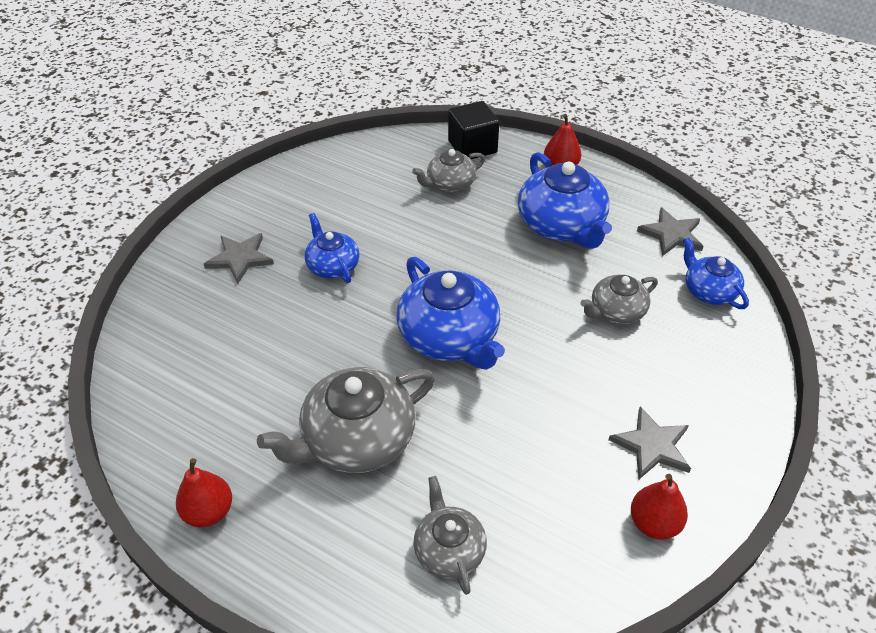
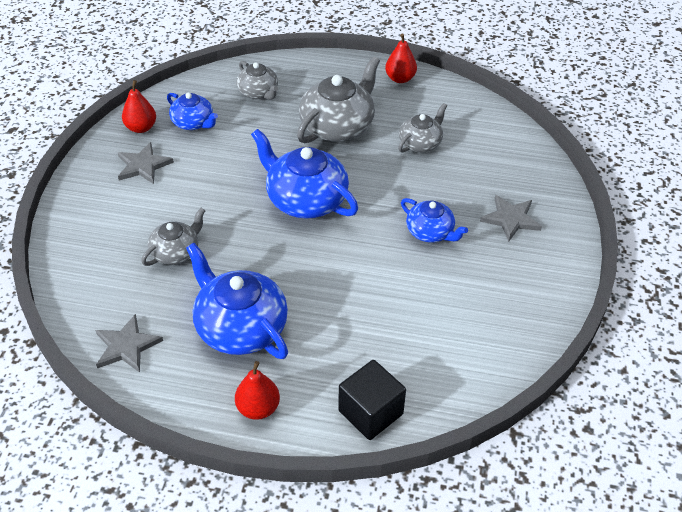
camera: 160 degrees right, 0 degrees up
(450, 184) = (372, 349): grey teapot -> grey teapot (420, 143)
(708, 291) = (93, 291): blue teapot -> blue teapot (193, 123)

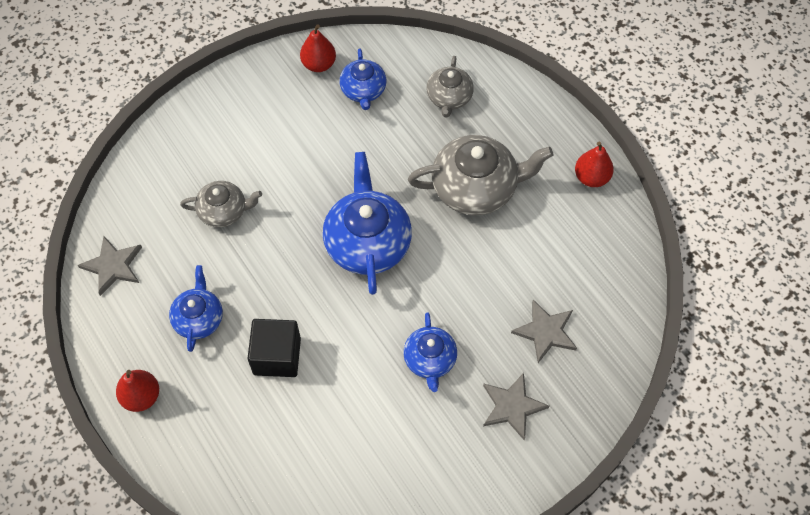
camera: 45 degrees right, 15 degrees up
(143, 165) = (282, 106): grey star -> grey star (545, 332)
(240, 327) = (199, 318): blue teapot -> blue teapot, size x0.58
(370, 412) = (208, 473): black cube -> black cube (277, 356)
(420, 143) = (527, 263): grey teapot -> none

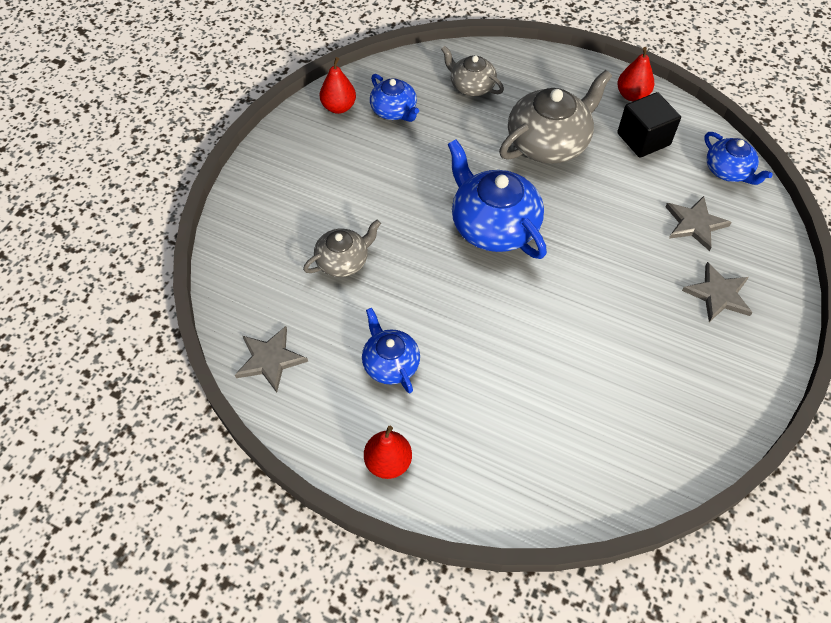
camera: 30 degrees left, 5 degrees down
(277, 356) = (488, 358): black cube -> black cube (643, 139)
(430, 360) = (622, 292): blue teapot -> blue teapot (728, 171)
(449, 97) = (471, 86): grey teapot -> grey teapot turned 150 degrees clockwise

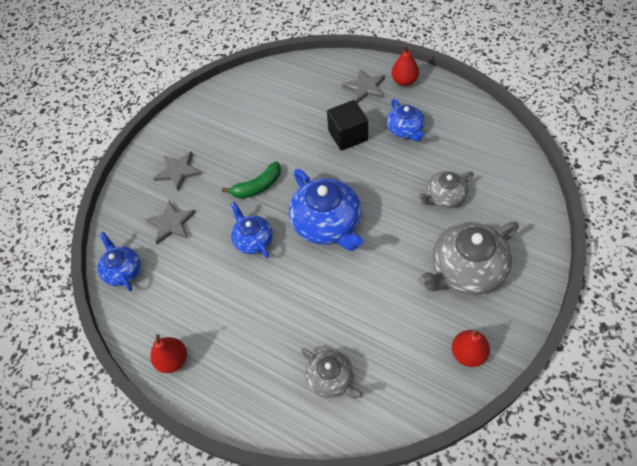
camera: 170 degrees left, 0 degrees up
(270, 359) = (485, 131): grey star -> grey star (365, 87)
(394, 111) = (411, 347): blue teapot -> blue teapot (253, 240)
(549, 142) = (267, 304): grey teapot -> grey teapot (466, 270)
(595, 273) = (258, 186): none -> green banana
(643, 139) = (181, 306): black cube -> black cube (348, 135)

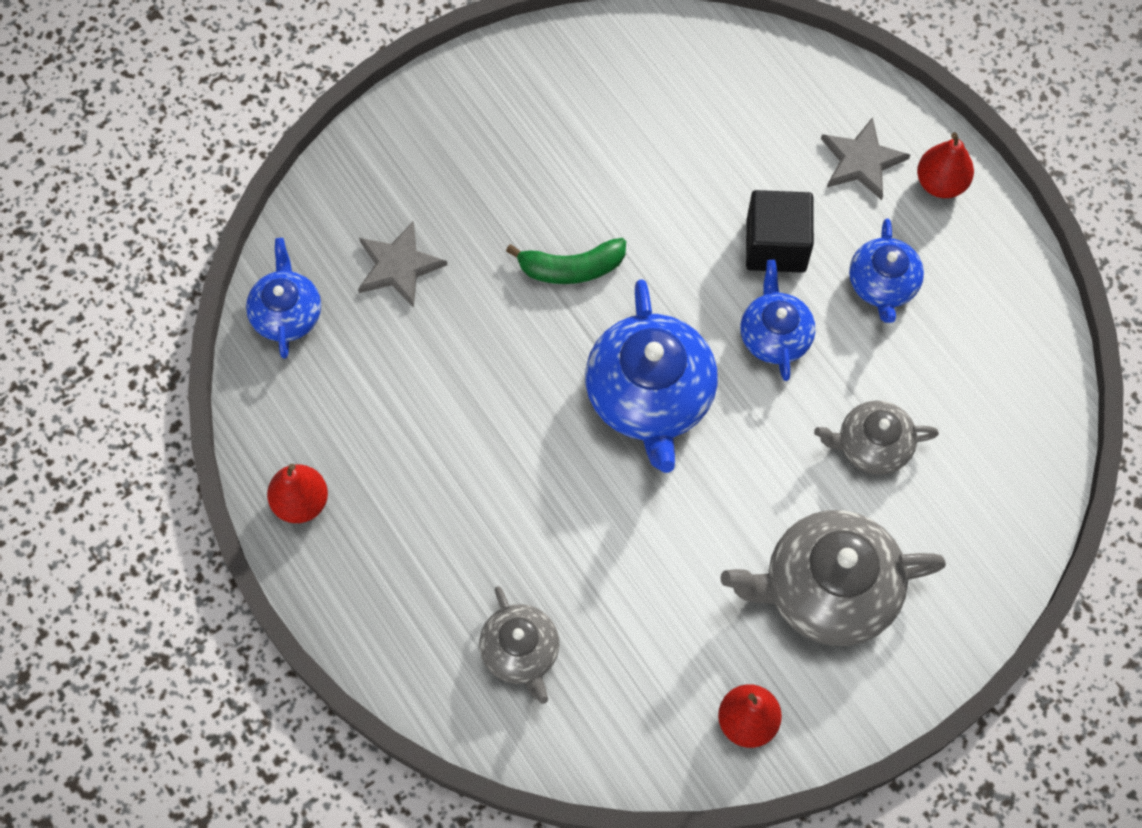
camera: 20 degrees right, 10 degrees up
(178, 171) = (452, 171): grey star -> none
(253, 240) = (516, 363): blue teapot -> blue teapot (775, 335)

